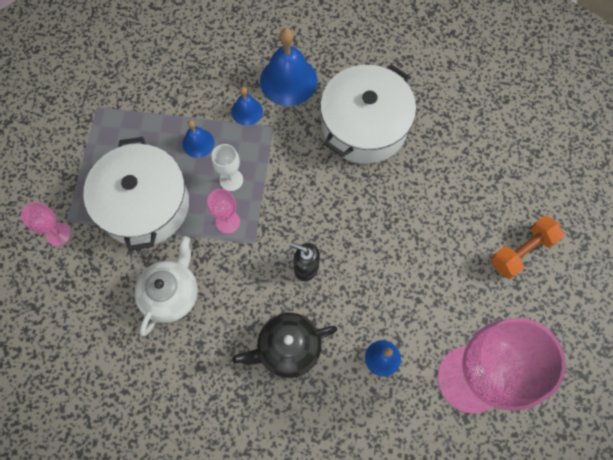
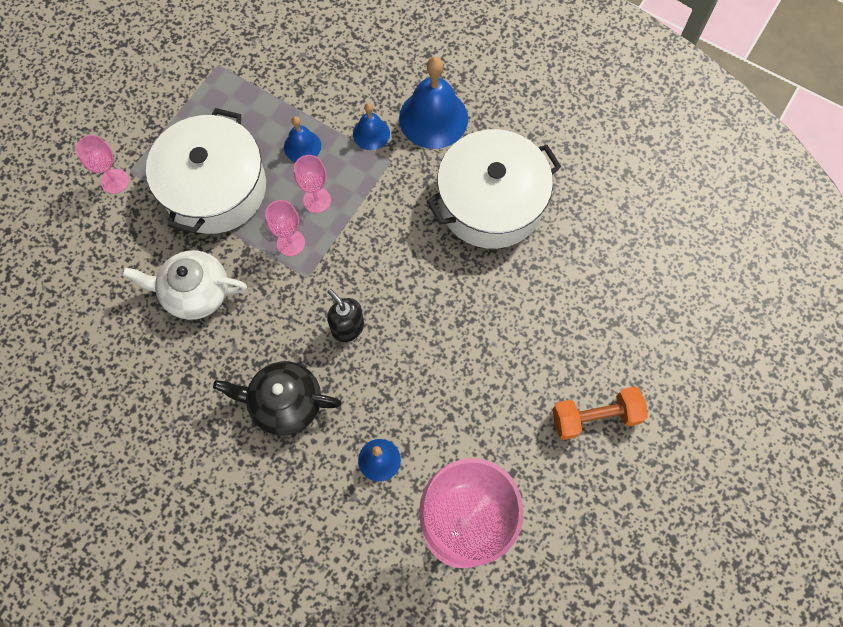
camera: 25 degrees right, 0 degrees up
(171, 294) = (195, 292): white teapot -> white teapot turned 135 degrees counterclockwise
(231, 180) = (317, 200): white goblet -> pink goblet

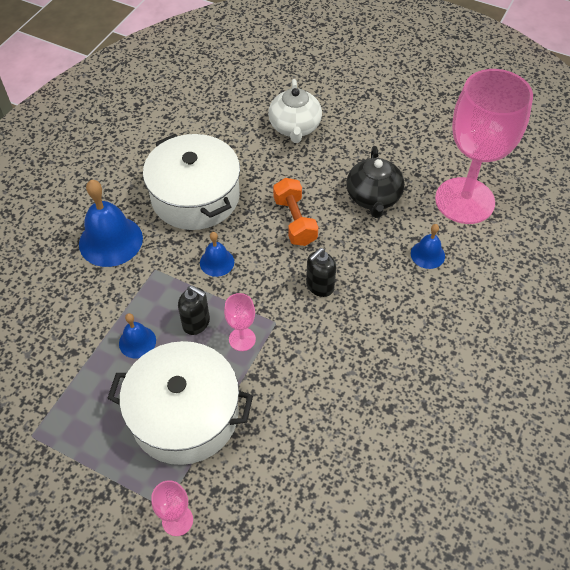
camera: 95 degrees left, 15 degrees down
(195, 292) = (300, 414): white teapot -> white teapot (295, 127)
(285, 403) = (394, 325): black teapot -> black teapot (373, 197)
(317, 200) = (196, 323): pink goblet -> black soap dispenser
(371, 133) = (125, 286): blue bell -> blue bell (217, 262)
(595, 417) = (367, 131): orange dumbbell -> orange dumbbell (295, 221)

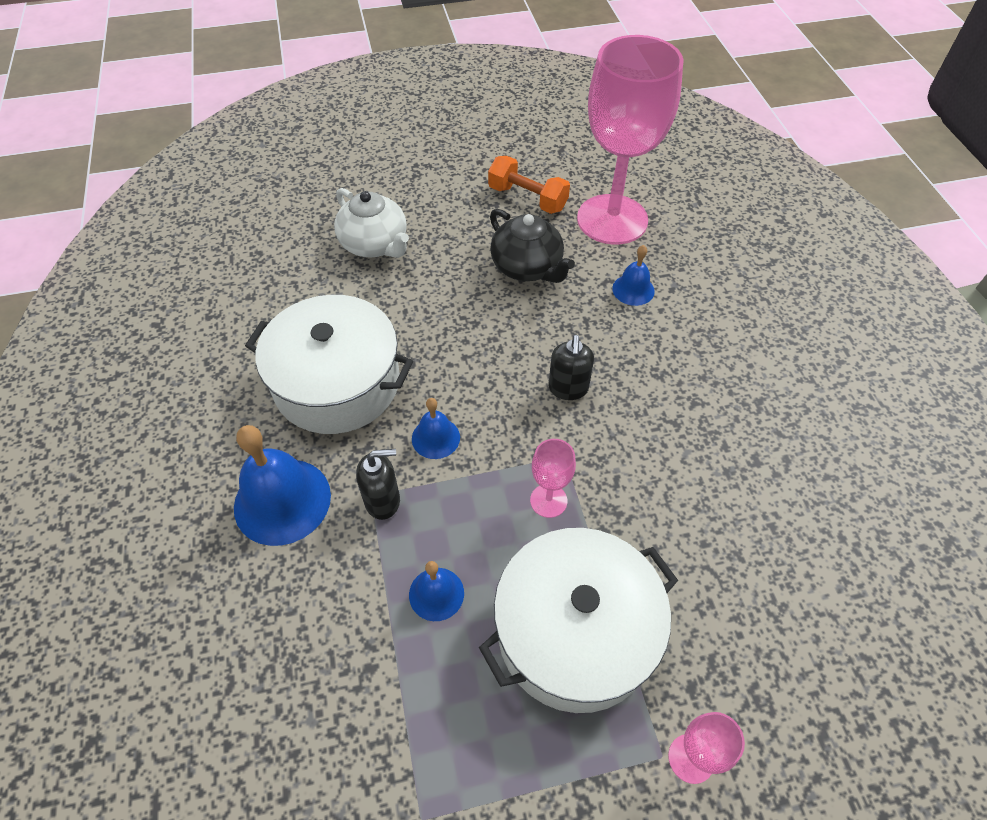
camera: 40 degrees left, 0 degrees up
(196, 323) = (482, 520): black soap dispenser -> black soap dispenser (383, 501)
(295, 221) = (474, 339): orange dumbbell -> orange dumbbell (527, 198)

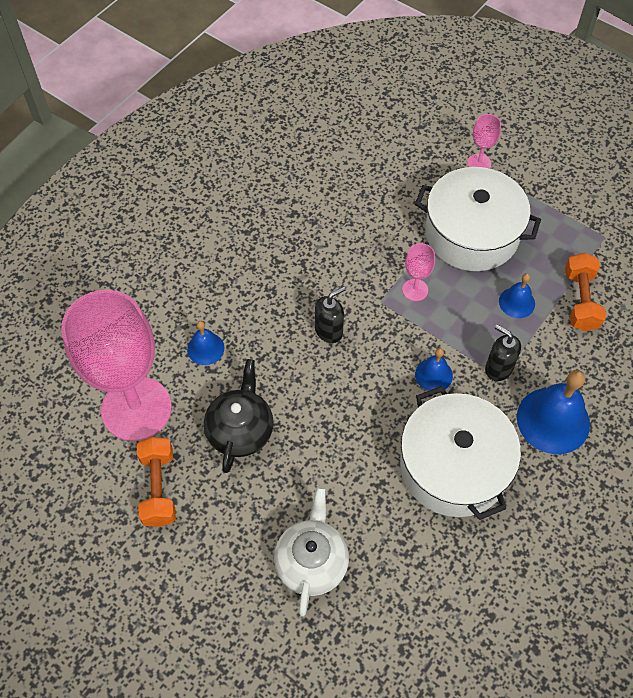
camera: 130 degrees left, 5 degrees up
(369, 673) = (580, 300): none -> orange dumbbell

